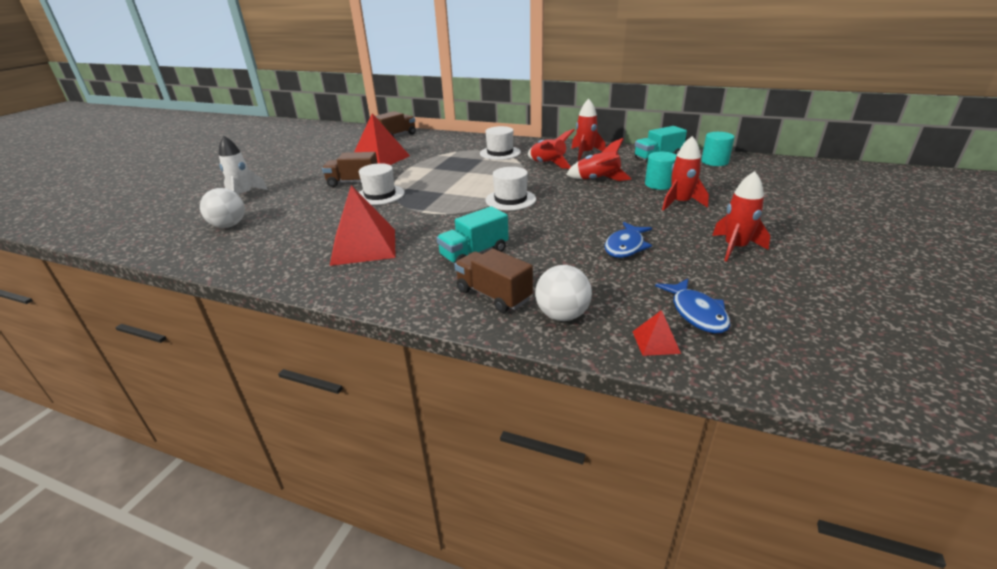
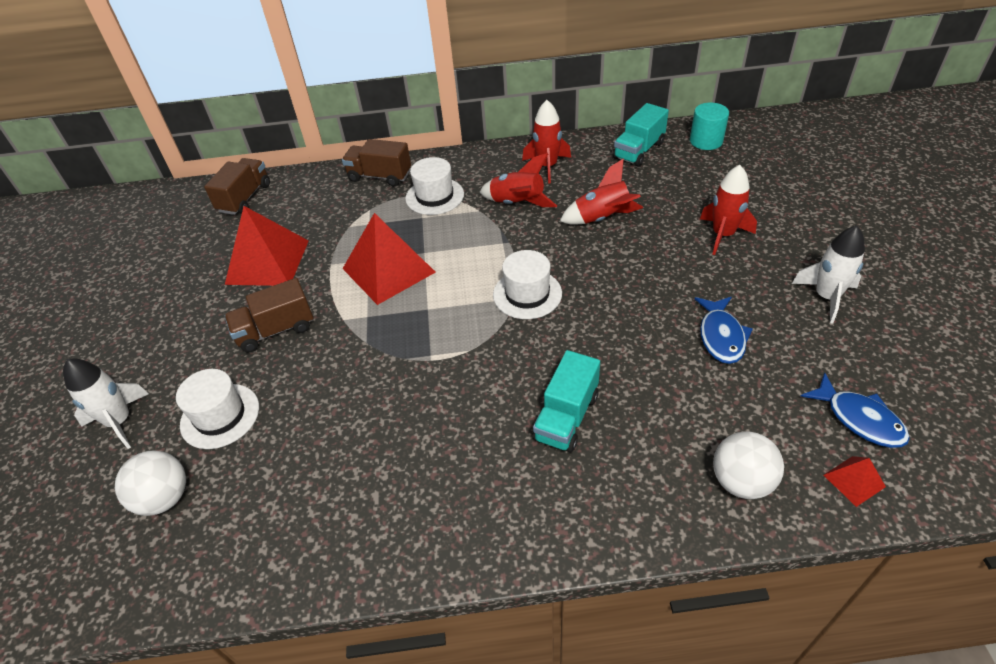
camera: 25 degrees left, 15 degrees up
(364, 246) = (414, 460): red pyramid -> red pyramid (388, 270)
(380, 195) = (341, 345): white hat -> white hat (220, 416)
(493, 295) = (646, 481): brown truck -> brown truck (380, 176)
(659, 184) = (676, 205): turquoise cylinder -> none
(735, 248) = (826, 297): red rocket -> white rocket

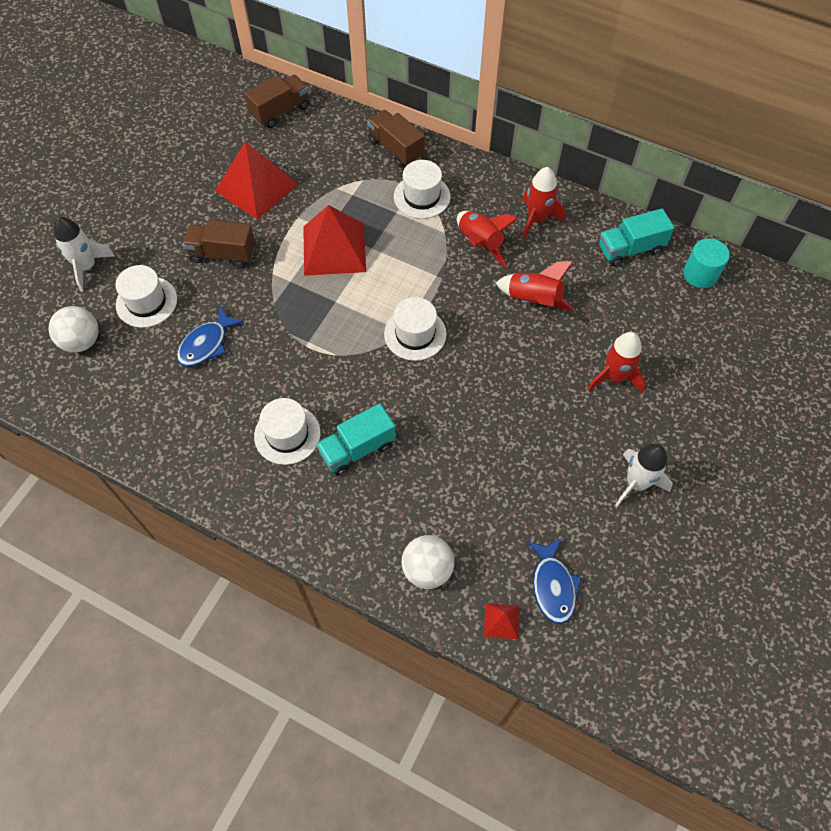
camera: 30 degrees right, 15 degrees up
(483, 448) = (287, 434): none -> white hat
(721, 336) = (522, 461): blue fish -> blue fish (206, 344)

